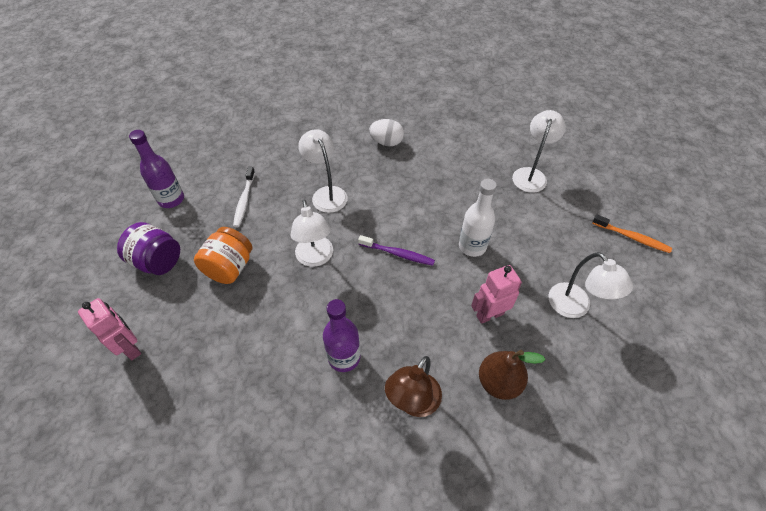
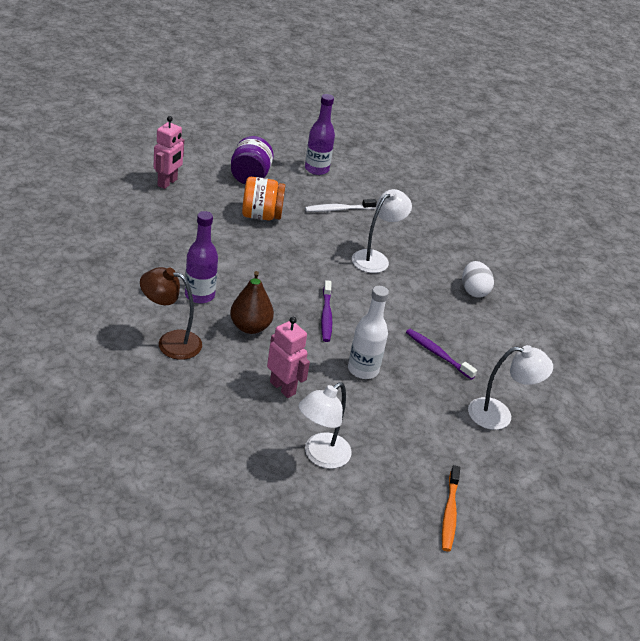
camera: 65 degrees right, 15 degrees down
(315, 258) = (295, 263): white lamp -> none
(459, 190) = (437, 354): none -> purple toothbrush
(499, 382) = (210, 398): brown pear -> brown pear (250, 327)

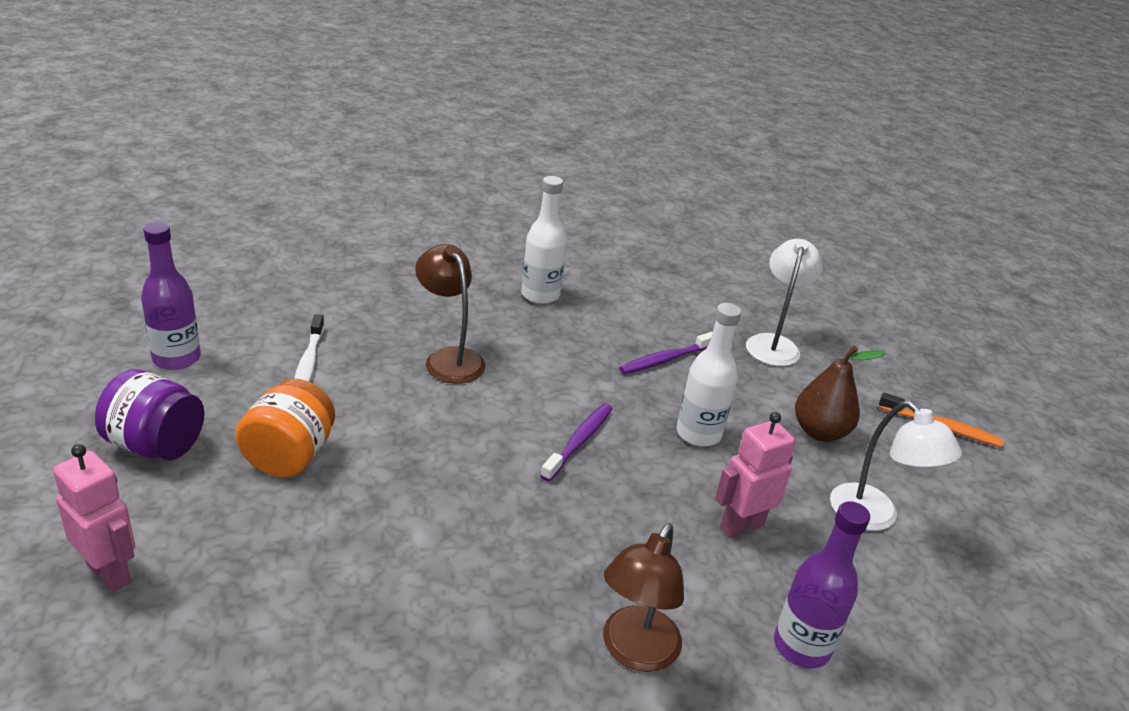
camera: 75 degrees left, 5 degrees down
(199, 295) = (506, 586): purple bottle -> purple bottle (801, 647)
(250, 327) = (599, 535): brown pear -> brown pear (820, 432)
(326, 316) = (579, 441): purple toothbrush -> purple toothbrush turned 75 degrees counterclockwise
(375, 258) = (449, 358): white lamp -> brown lamp
(473, 291) = (540, 295): white egg -> white bottle

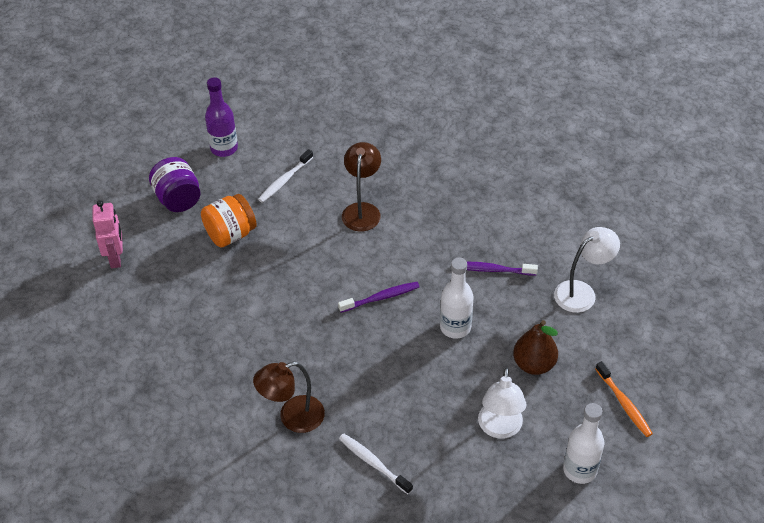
camera: 45 degrees right, 15 degrees up
(540, 295) = (462, 187): white bottle -> white bottle (580, 470)
(741, 526) = (416, 391): pink robot -> none
(801, 647) = (373, 463): purple bottle -> white toothbrush

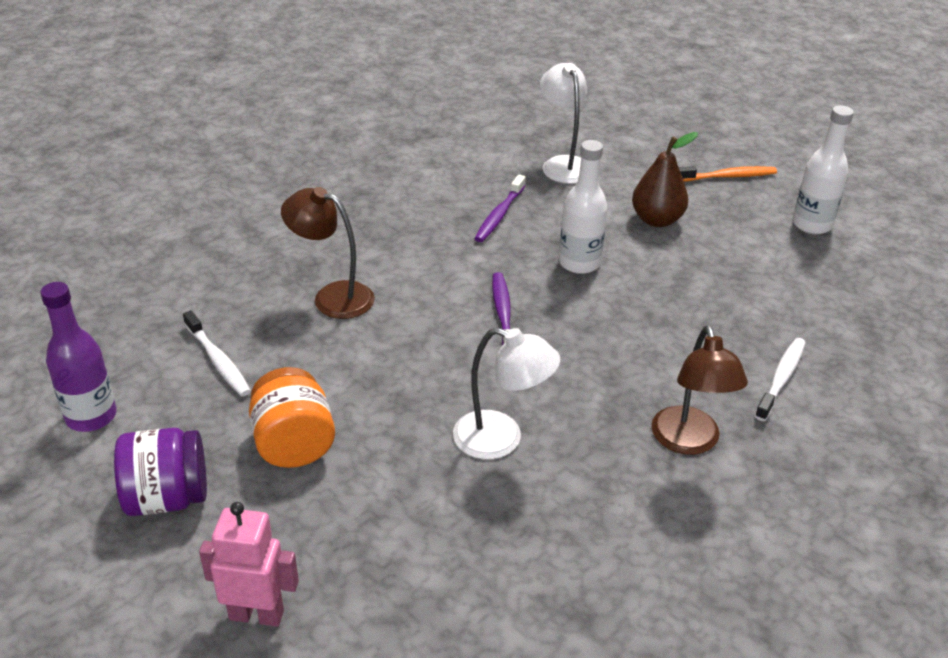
camera: 75 degrees left, 10 degrees down
(373, 463) = (781, 378): white toothbrush -> white toothbrush turned 150 degrees clockwise
(500, 428) = (745, 265): white lamp -> white lamp (501, 439)

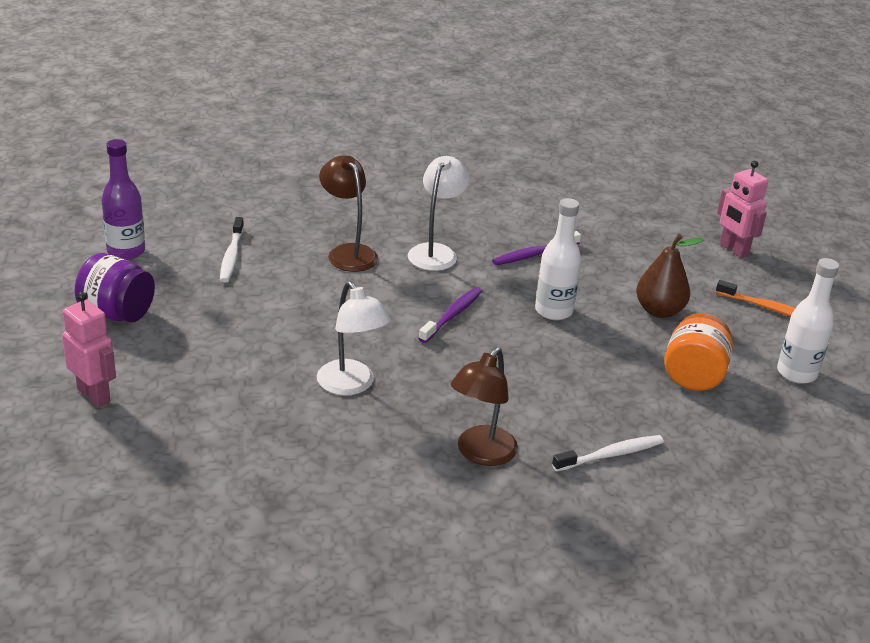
camera: 35 degrees right, 5 degrees down
(293, 444) = (220, 322): orange jar -> orange jar (693, 375)
(563, 164) = (633, 242): white lamp -> white lamp (436, 252)
(643, 135) = (733, 250): none -> pink robot

